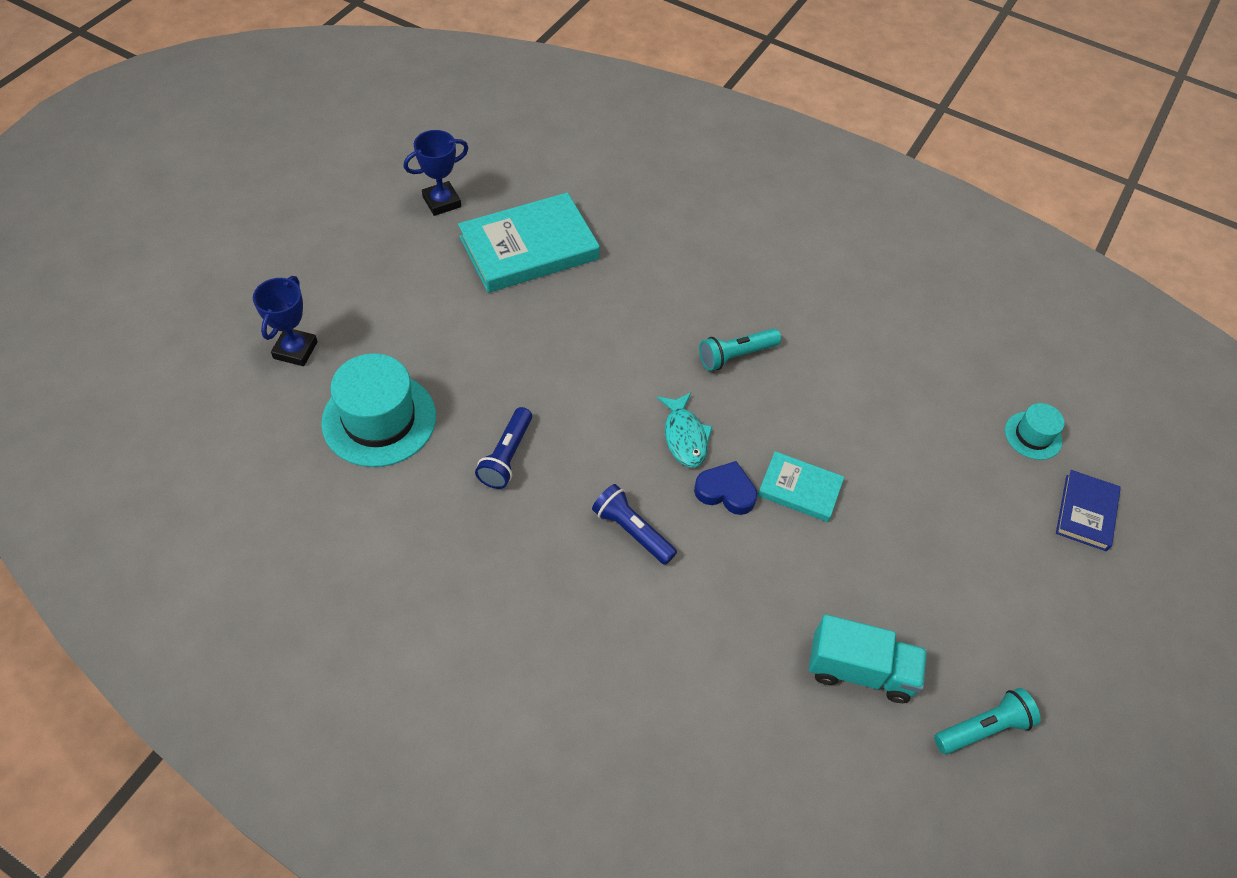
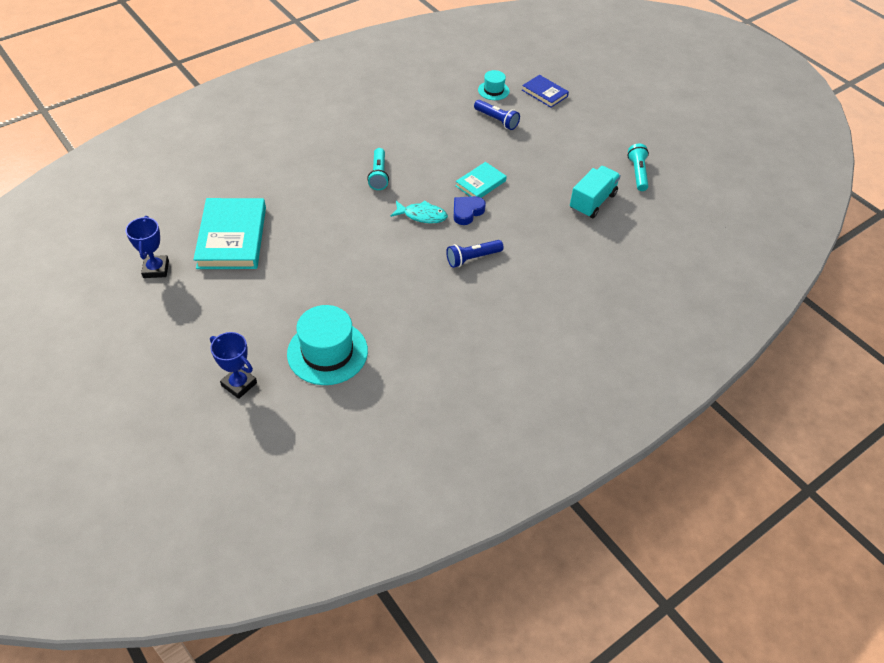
camera: 65 degrees left, 5 degrees down
(506, 456) = (392, 297): blue flashlight -> blue flashlight (496, 120)

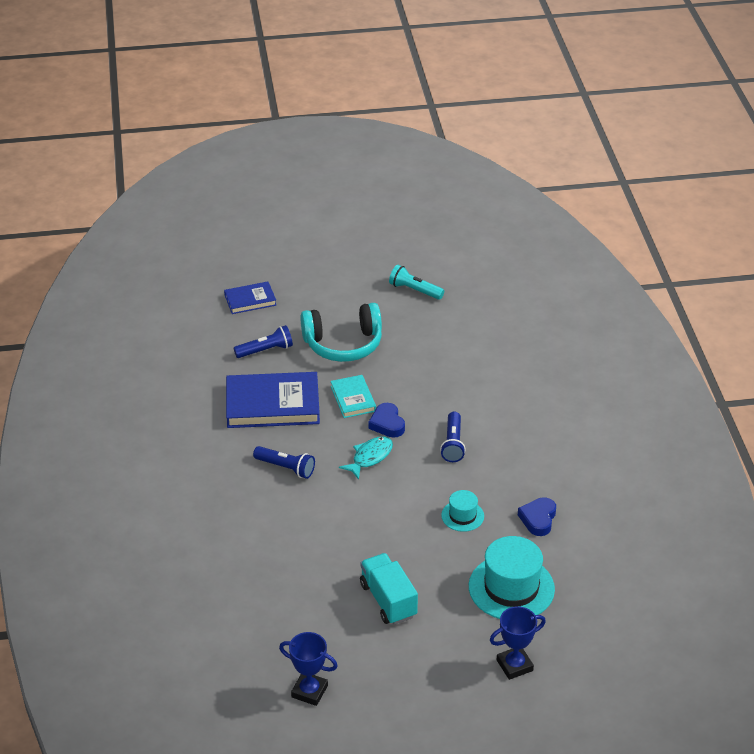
camera: 60 degrees left, 10 degrees down
(232, 237) = (302, 614): turquoise book -> none
(378, 175) = (286, 468): turquoise flashlight -> blue flashlight
(420, 343) = (538, 519): none -> blue heart
(441, 144) = (272, 404): none -> blue book
(493, 90) = (215, 334): turquoise hat -> turquoise hat (462, 516)
(538, 156) = (343, 344): none -> turquoise headphones
(592, 202) = (432, 335): turquoise truck -> turquoise truck (388, 600)

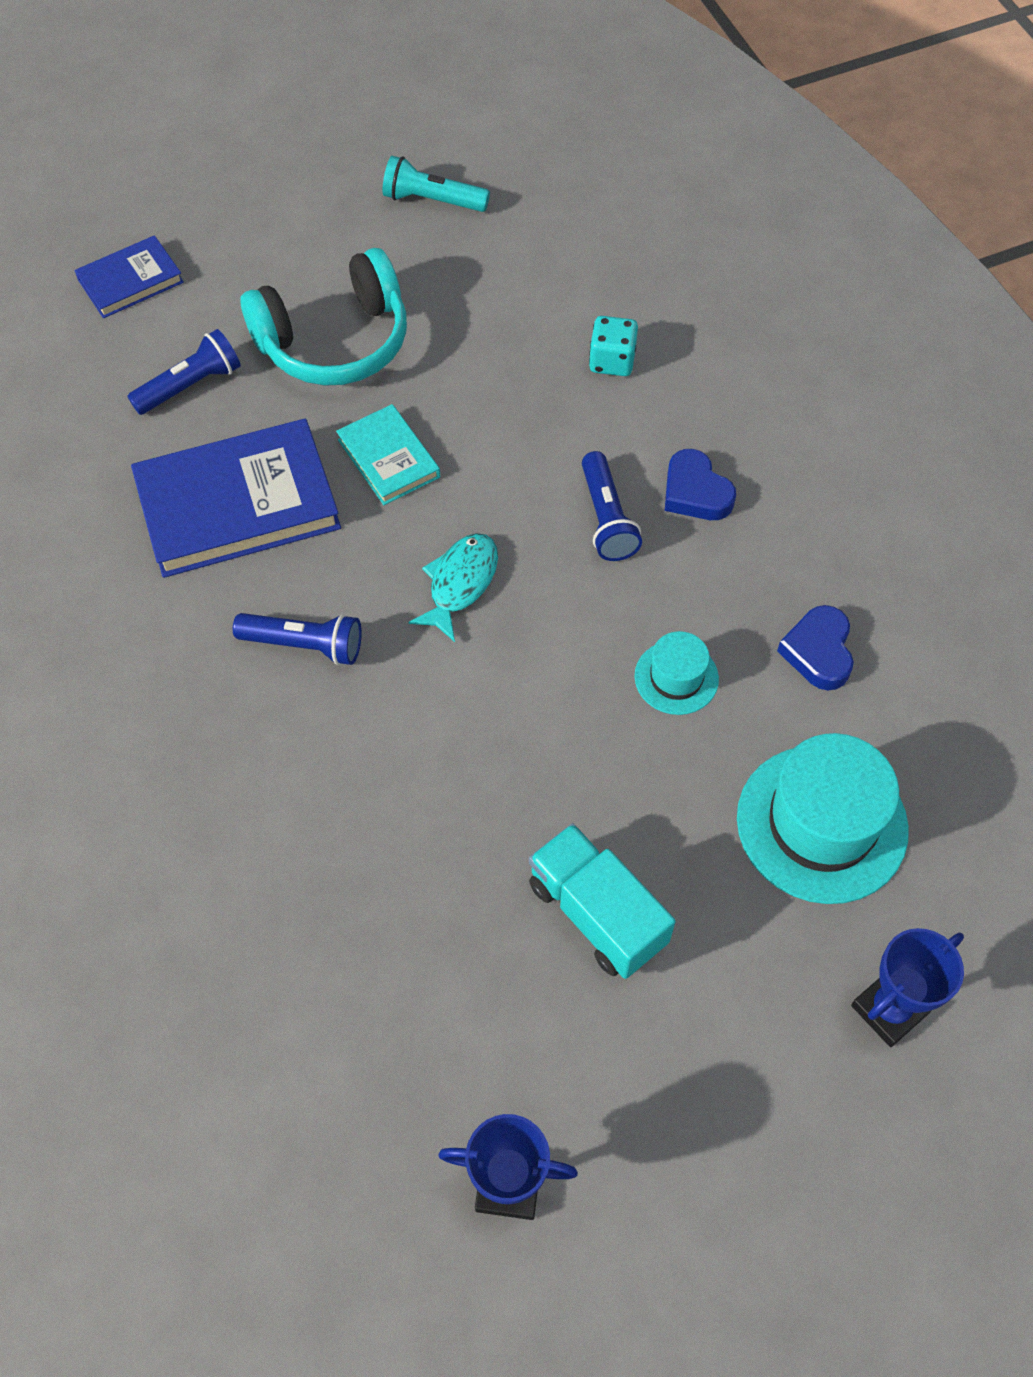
camera: 15 degrees left, 20 degrees up
(387, 424) = (470, 500): blue heart -> blue heart (695, 492)
(481, 377) = (612, 361): none -> turquoise dice

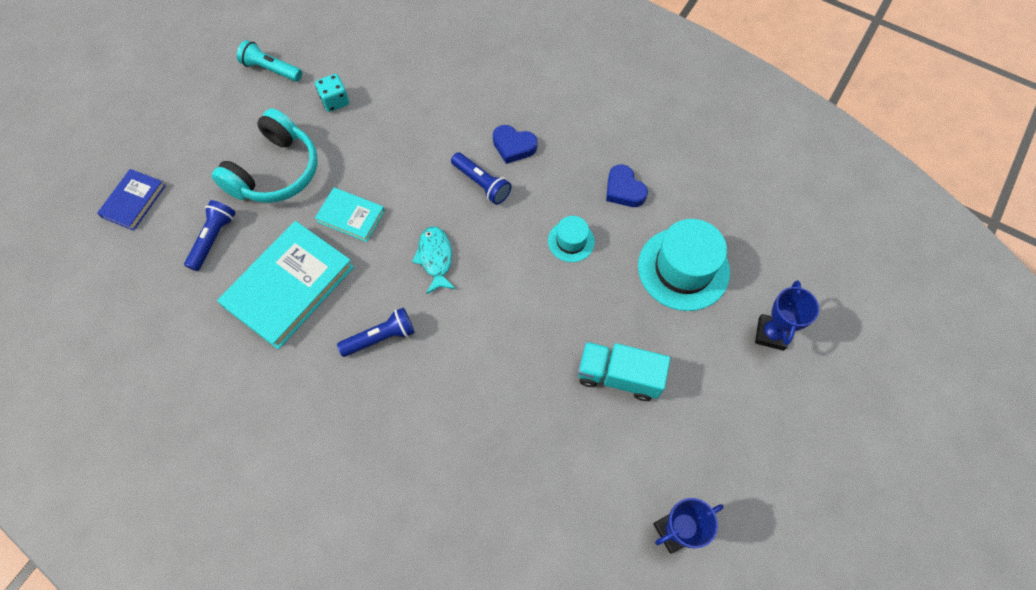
camera: 35 degrees left, 5 degrees up
(238, 504) = (289, 286): blue book -> turquoise book
(432, 200) = (271, 69): turquoise flashlight -> turquoise flashlight turned 45 degrees clockwise
(612, 361) = (426, 104): turquoise dice -> turquoise dice (335, 101)

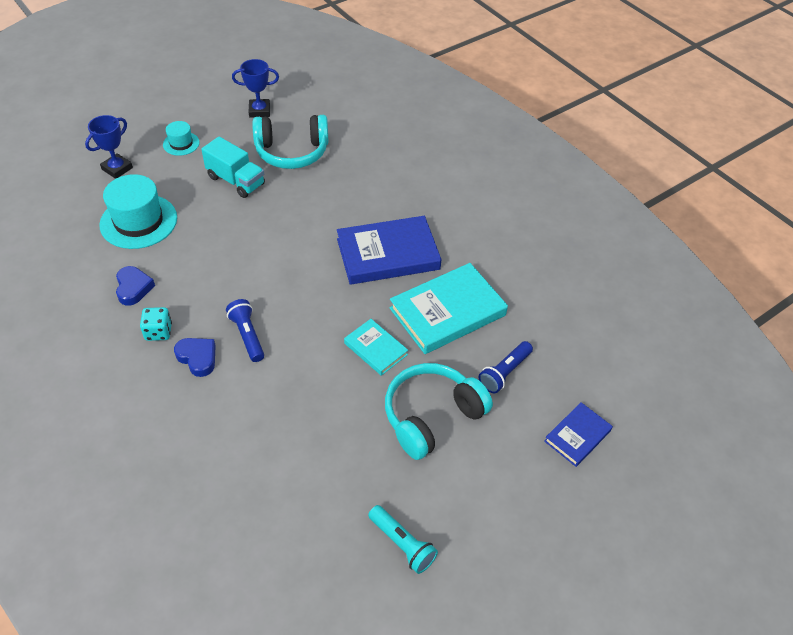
camera: 160 degrees left, 15 degrees down
(335, 101) = (345, 473): turquoise dice -> turquoise dice (158, 332)
(381, 337) = (388, 254): blue flashlight -> blue book
(435, 258) = (320, 292): turquoise fish -> none
(571, 241) = (206, 267): turquoise hat -> turquoise hat (181, 143)
(580, 462) = (292, 152): none -> turquoise headphones

